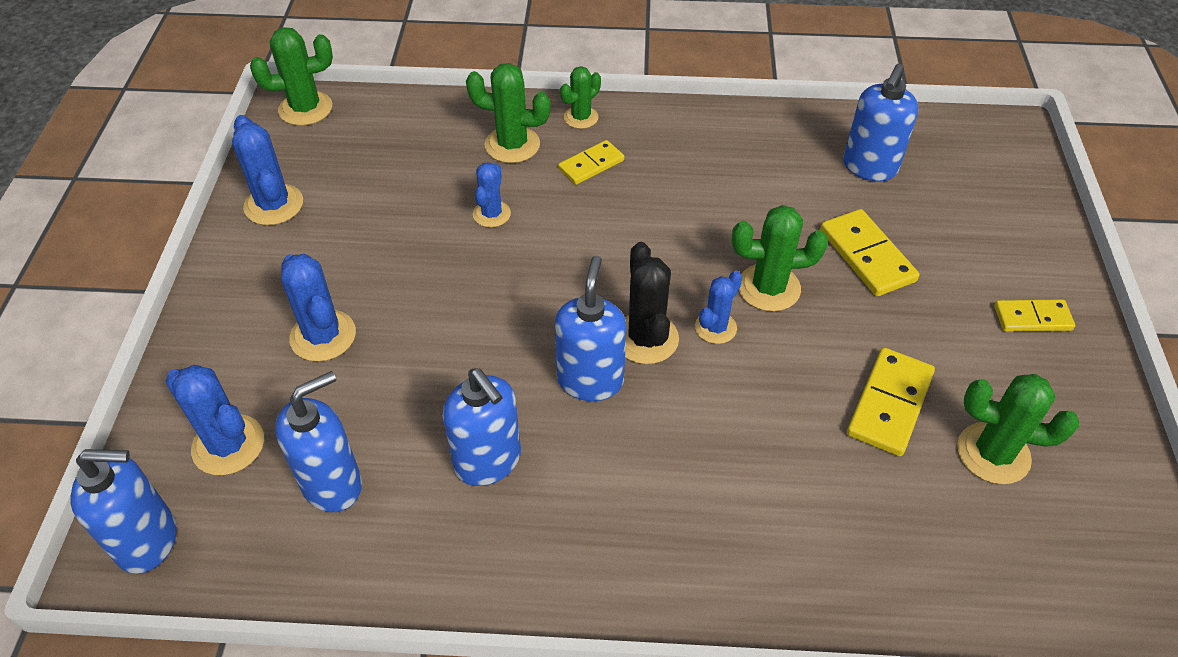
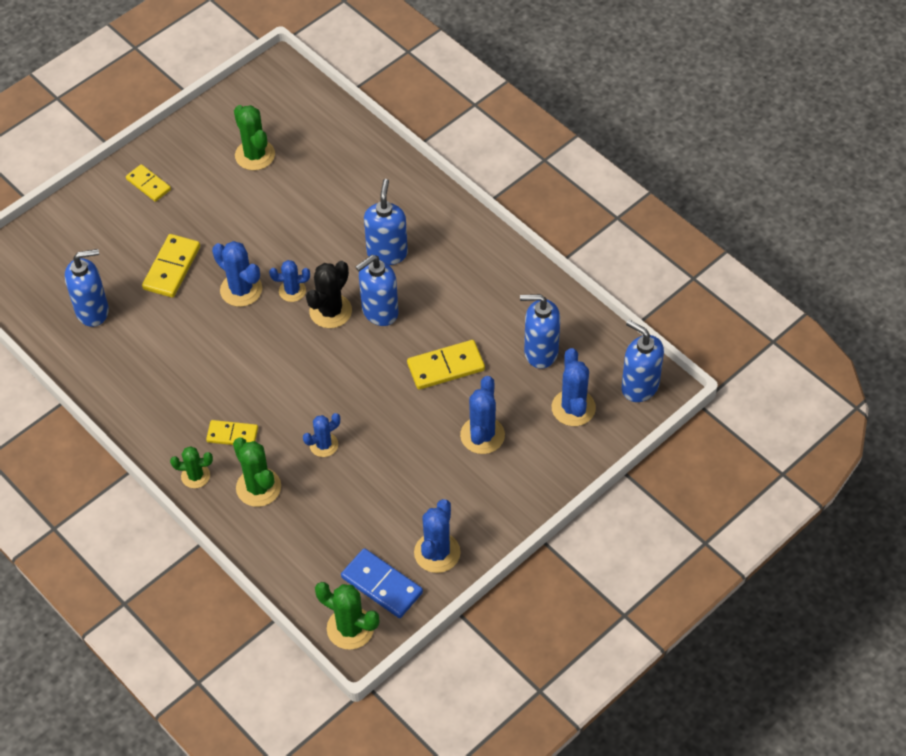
camera: 135 degrees left, 5 degrees up
(307, 151) = (381, 585): none -> blue domino
(488, 461) = (464, 310): blue soap dispenser -> blue soap dispenser (387, 252)
(768, 288) = (241, 290): green cactus -> blue cactus
(889, 404) = (266, 202): yellow domino -> yellow domino (446, 367)

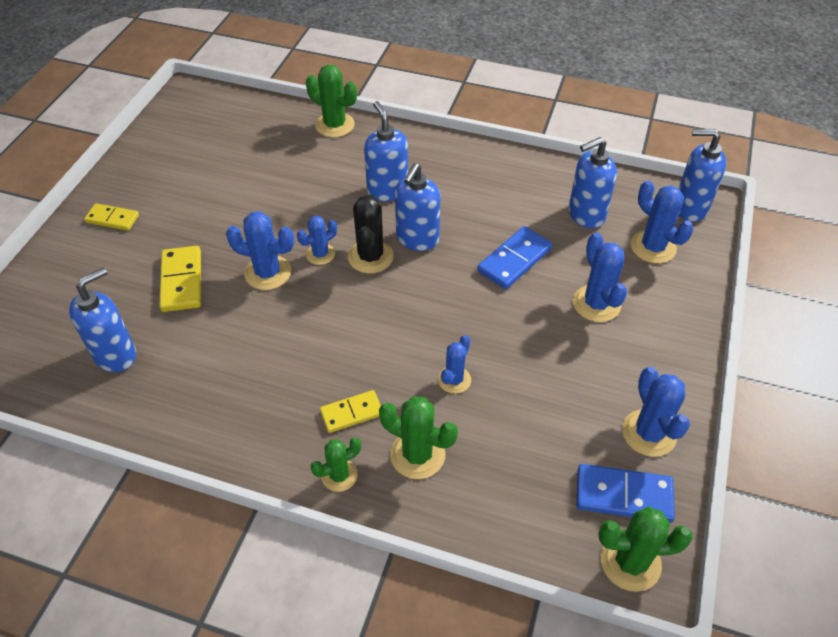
camera: 30 degrees left, 5 degrees down
(255, 155) = (207, 160): green cactus -> green cactus (334, 125)
(446, 367) = (514, 260): yellow domino -> blue domino

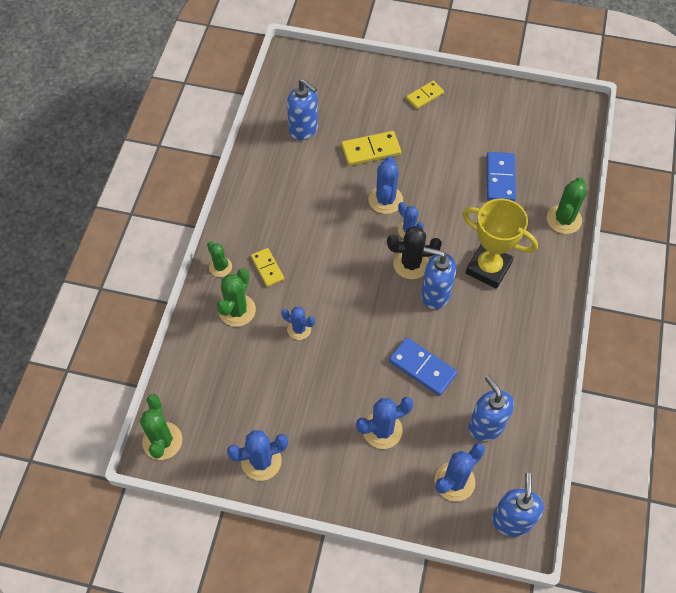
camera: 85 degrees right, 10 degrees up
(112, 219) = (424, 96): yellow domino -> yellow domino turned 45 degrees clockwise
(387, 190) = (488, 268): blue soap dispenser -> yellow trophy
(623, 495) = (210, 440): blue domino -> blue domino (500, 178)

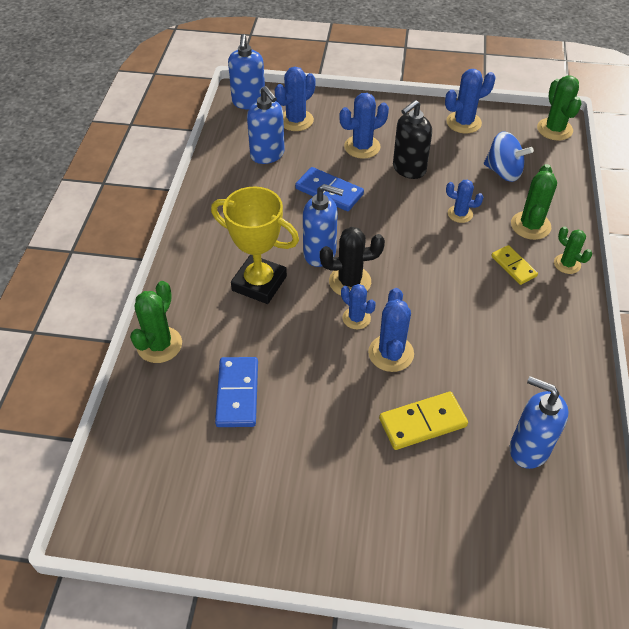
camera: 175 degrees right, 10 degrees down
(240, 380) = (503, 172): none -> blue spinning top
(337, 392) = (409, 169): none -> black soap dispenser
(424, 96) = (352, 526): yellow domino -> none

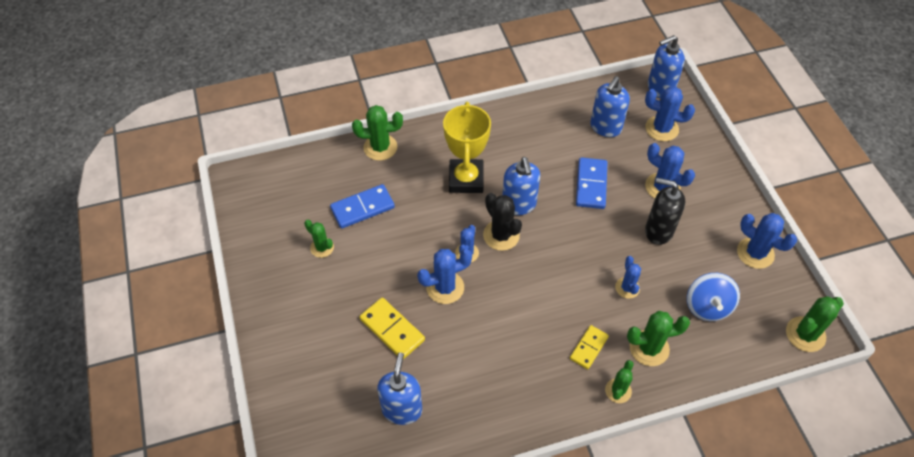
camera: 65 degrees right, 5 degrees up
(271, 457) = (322, 247): none -> green cactus

